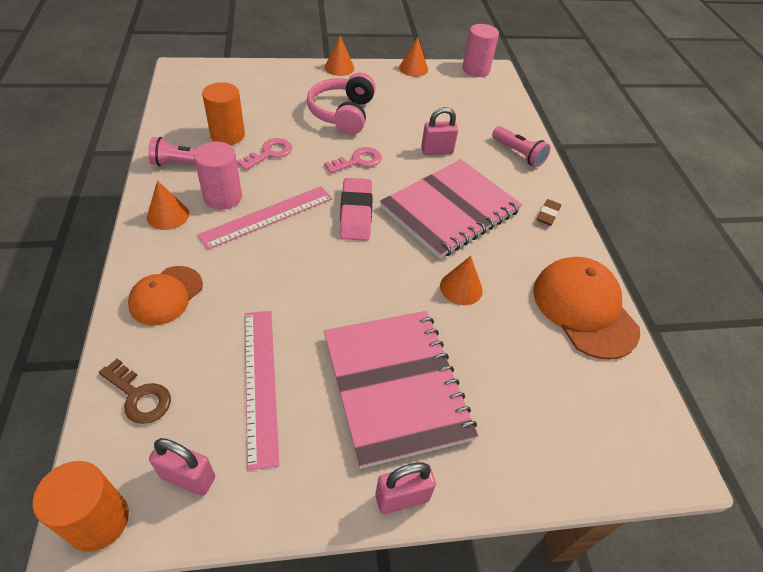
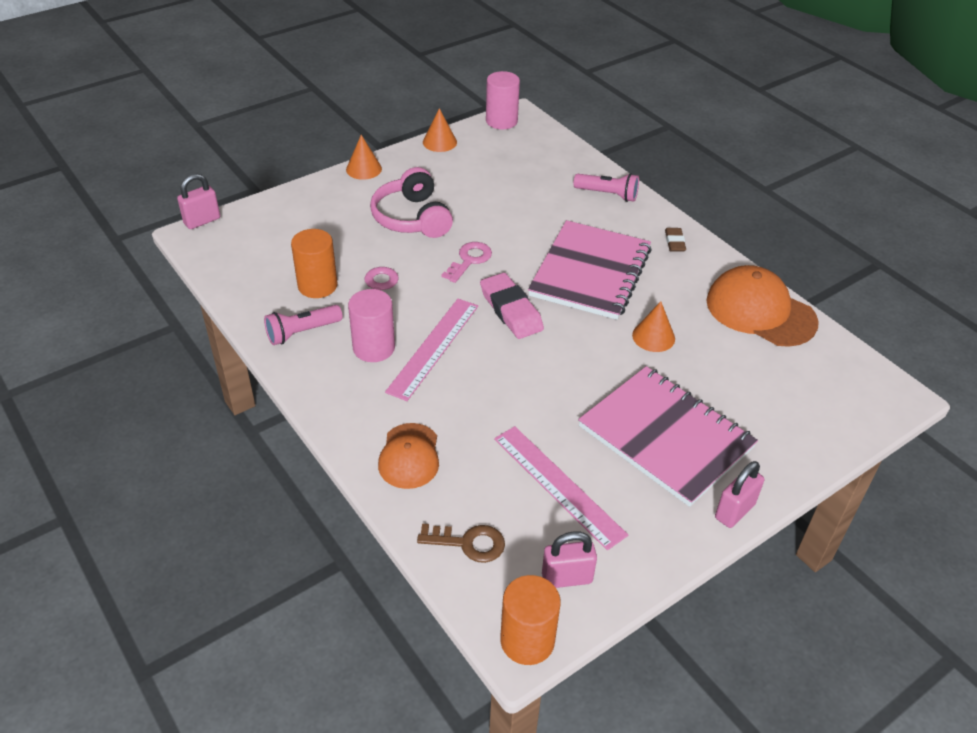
camera: 25 degrees left, 5 degrees down
(168, 215) = (337, 387): orange cone -> none
(437, 151) = (533, 221): pink padlock -> pink padlock (202, 221)

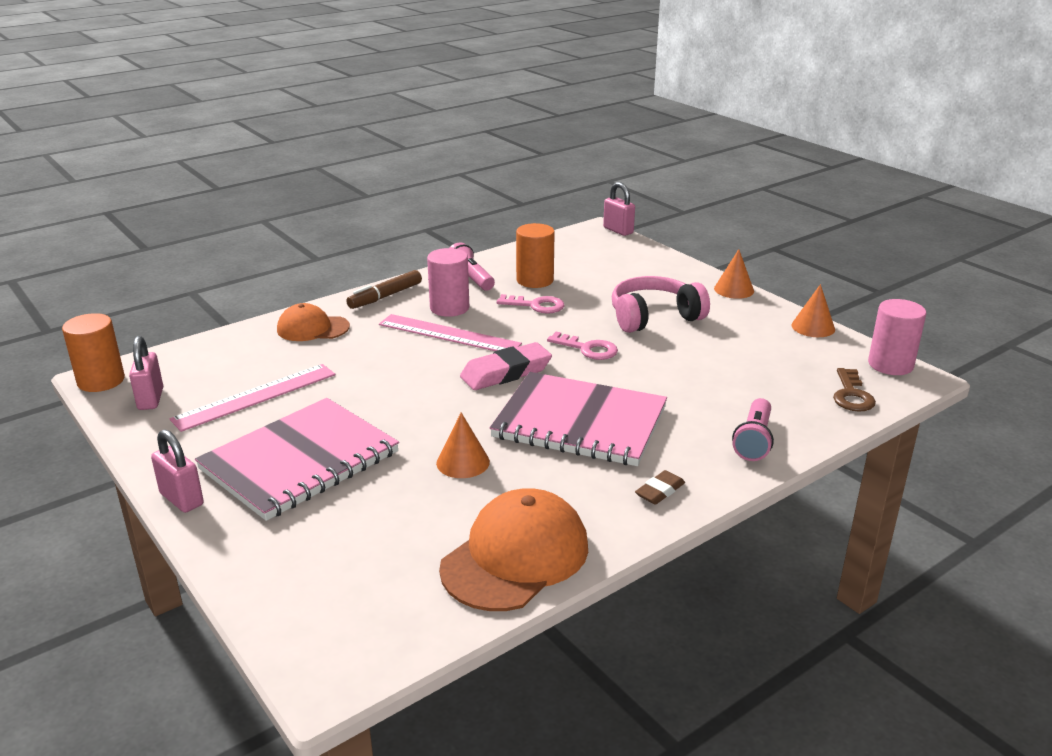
camera: 90 degrees right, 15 degrees down
(336, 400) = (385, 296): none -> brown marker
(468, 543) = (209, 355): brown key -> brown key (851, 395)
(674, 242) = (660, 491): brown eraser -> brown eraser turned 45 degrees counterclockwise

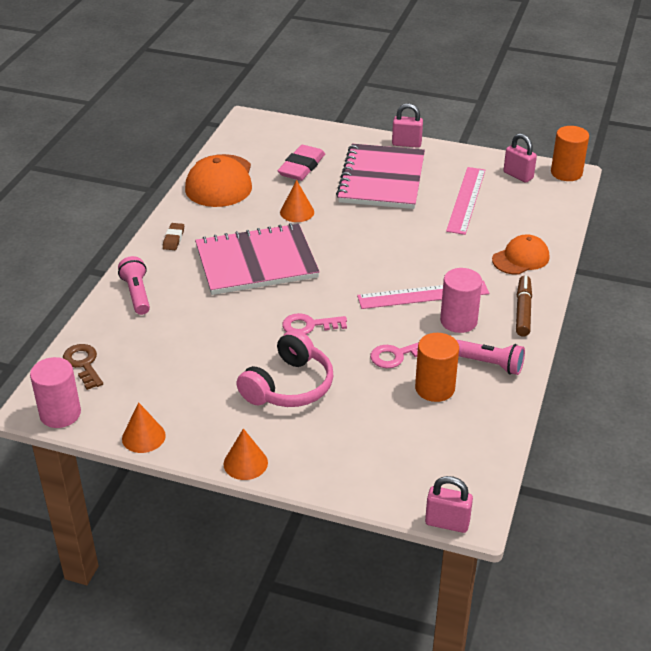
camera: 145 degrees right, 10 degrees up
(506, 372) = (343, 279): pink eraser -> pink eraser (301, 167)

